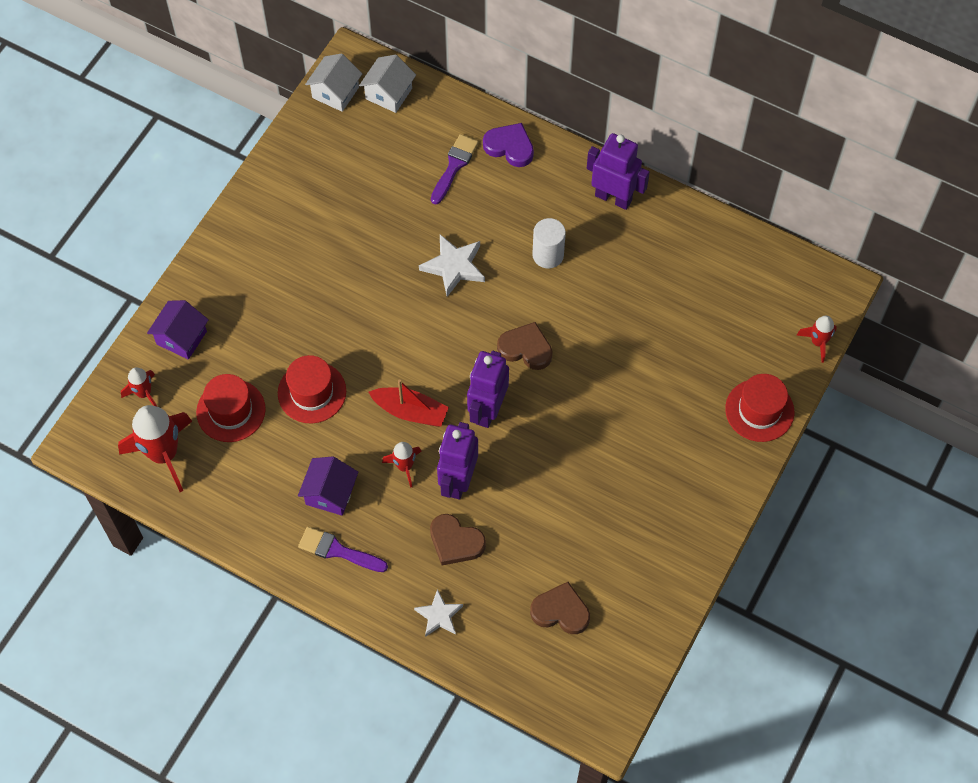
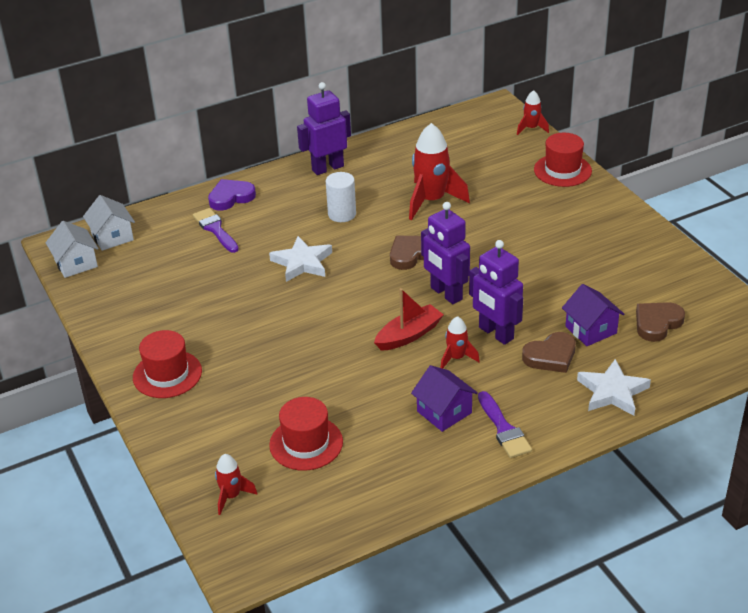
camera: 55 degrees left, 25 degrees down
(164, 454) = (308, 508): red rocket -> red rocket (431, 201)
(181, 337) = (201, 447): purple house -> purple house (591, 330)
(312, 392) = (337, 385): red hat -> red hat (167, 374)
(338, 551) = (504, 429): purple brush -> purple brush turned 75 degrees counterclockwise
(439, 615) = (612, 392): white star -> white star, size x1.50

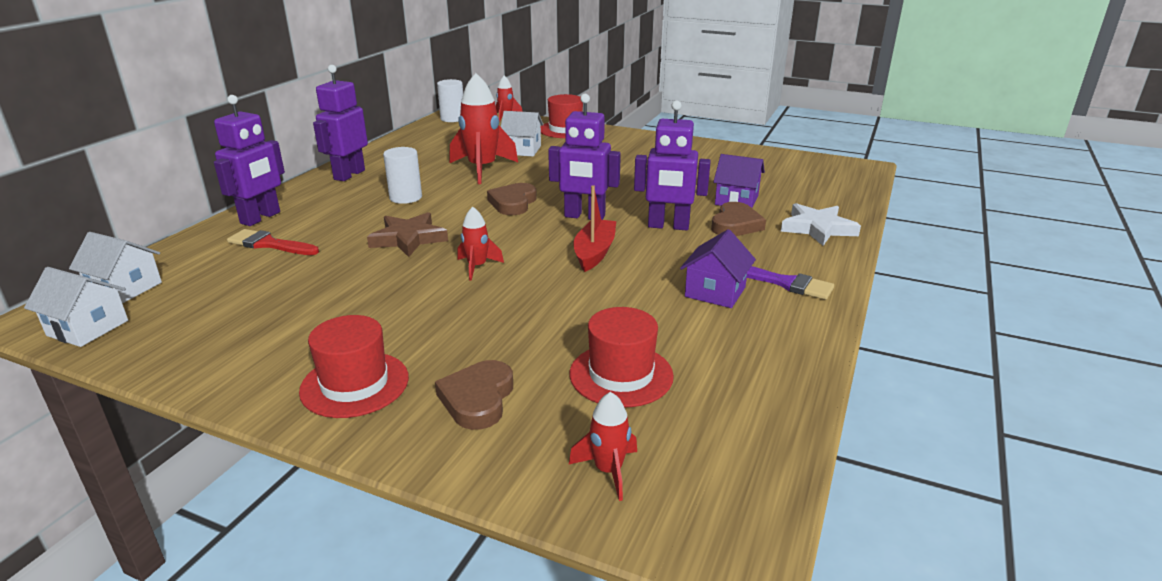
camera: 40 degrees left, 10 degrees down
(215, 229) = (269, 244): purple brush -> red brush
(231, 197) = (261, 218): purple heart -> purple robot
(302, 262) = (408, 239): white star -> brown star
(444, 412) = (715, 292): purple house -> purple house turned 75 degrees counterclockwise
(456, 358) = (662, 252): red rocket -> red rocket (477, 267)
(480, 115) = (452, 119): none -> white cylinder
(491, 187) = (522, 150): none -> white house
(657, 323) = (774, 183): brown heart -> brown heart (477, 399)

